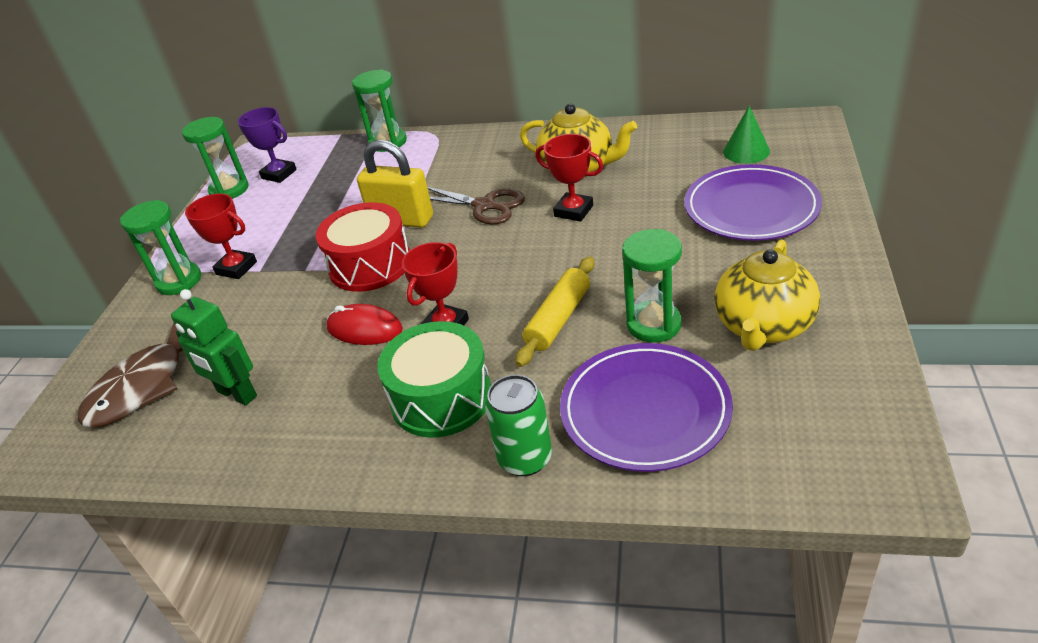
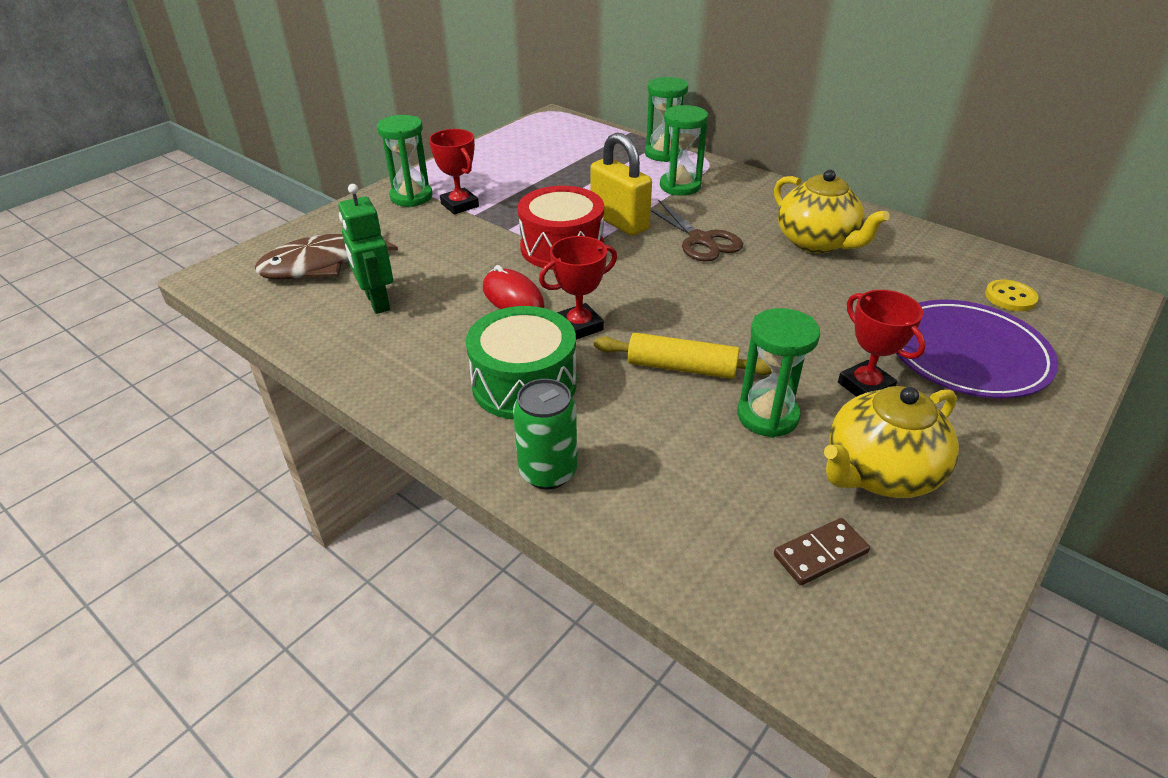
camera: 25 degrees right, 0 degrees up
(229, 190) = (506, 143): green hourglass -> green hourglass (680, 186)
(279, 174) = (553, 145): purple trophy -> none
(558, 319) = (681, 367): yellow rolling pin -> yellow rolling pin turned 45 degrees clockwise
(573, 211) = (779, 279): red trophy -> red trophy (865, 386)
(645, 410) = (690, 489): purple plate -> none
(746, 151) = (1010, 297): green cone -> yellow button
(771, 407) = (820, 553): none -> brown domino

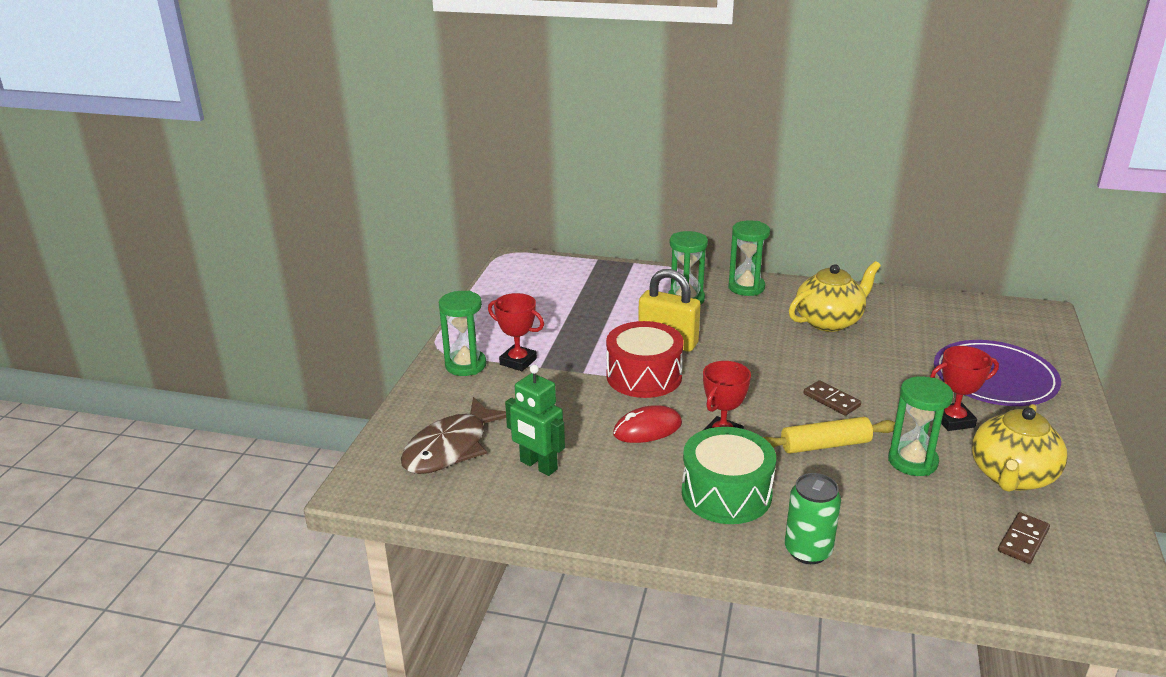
camera: 25 degrees left, 10 degrees down
(513, 297) = (647, 429): red mouse -> red mouse turned 45 degrees counterclockwise
(663, 153) = (644, 273): green hourglass -> green hourglass (746, 287)
(700, 240) = (744, 341): brown scissors -> none
(737, 323) = (831, 400): none -> brown domino
(817, 242) = (829, 321): yellow teapot -> yellow teapot turned 60 degrees counterclockwise
(865, 386) = (953, 420): red trophy -> red trophy turned 45 degrees counterclockwise
(1010, 297) = (986, 329): yellow button -> none

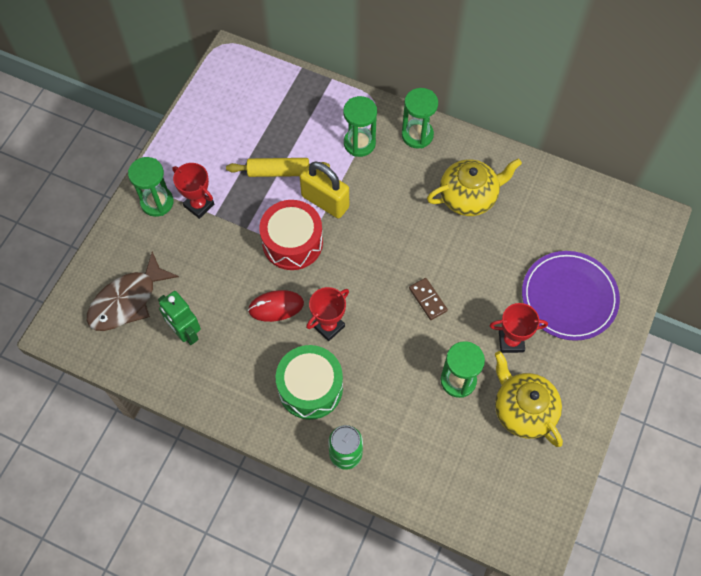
camera: 10 degrees right, 35 degrees up
(825, 445) = (401, 350): yellow rolling pin -> yellow rolling pin (278, 172)
(1011, 476) = (523, 410): yellow teapot -> yellow teapot turned 105 degrees clockwise
(1023, 540) = (497, 474): brown domino -> none

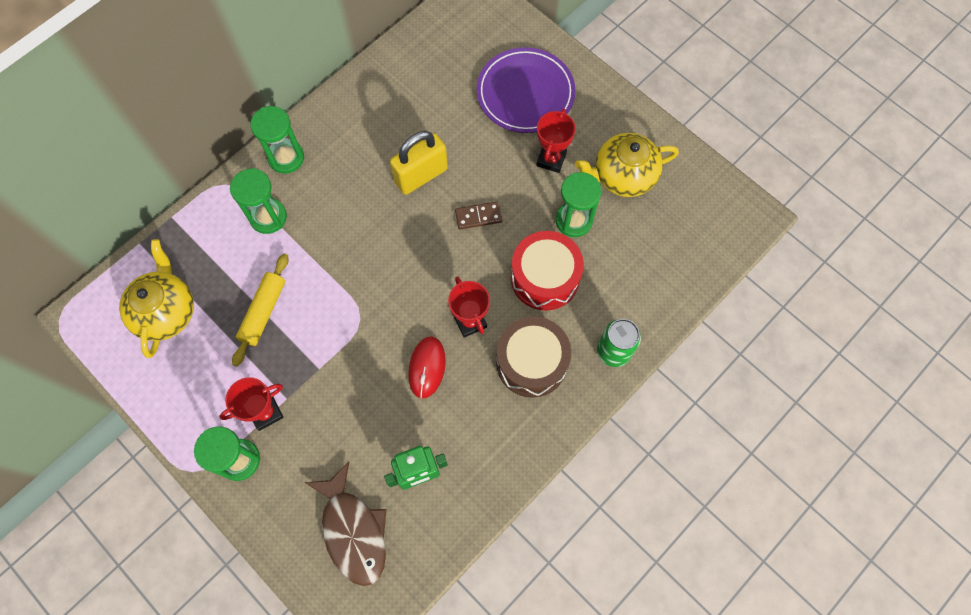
camera: 70 degrees left, 5 degrees up
(292, 242) = (358, 326): red drum -> red drum (545, 278)
(310, 388) = (531, 362): green drum -> brown drum
(325, 201) = (323, 276): yellow padlock -> yellow padlock (421, 175)
(468, 197) = (381, 137): yellow teapot -> yellow teapot (166, 311)

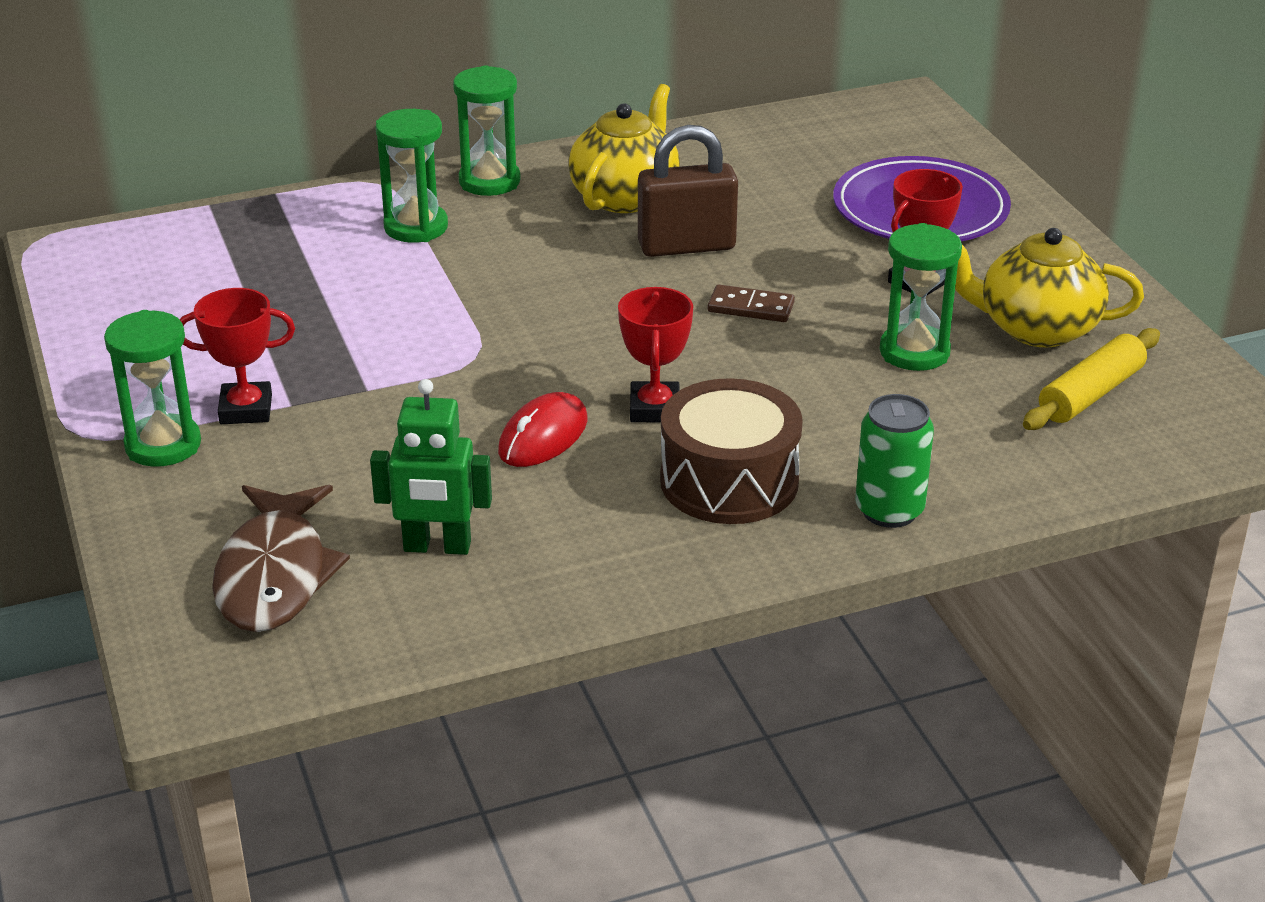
camera: 25 degrees right, 35 degrees down
(166, 311) = (188, 274): yellow teapot -> yellow teapot (625, 196)
(263, 312) = (330, 312): yellow rolling pin -> yellow rolling pin (1090, 394)
(421, 175) = (686, 246): yellow padlock -> brown padlock
(545, 278) = (819, 397): red drum -> none

